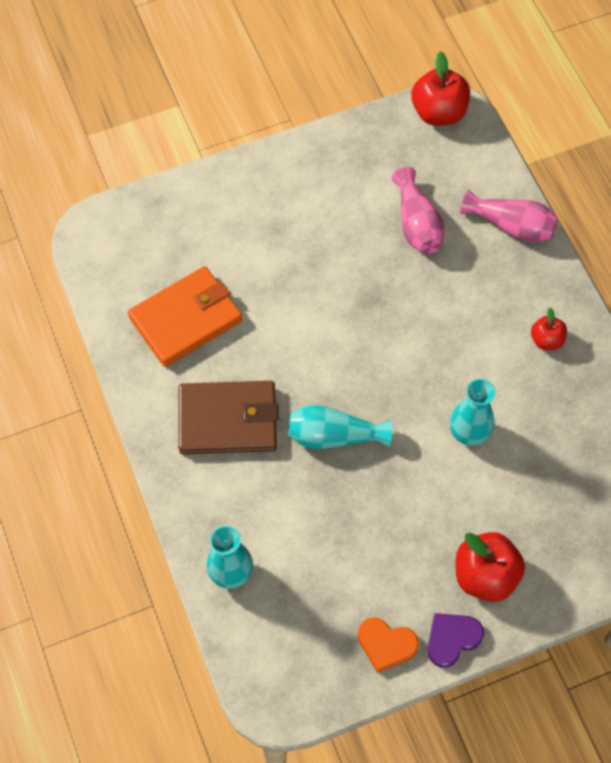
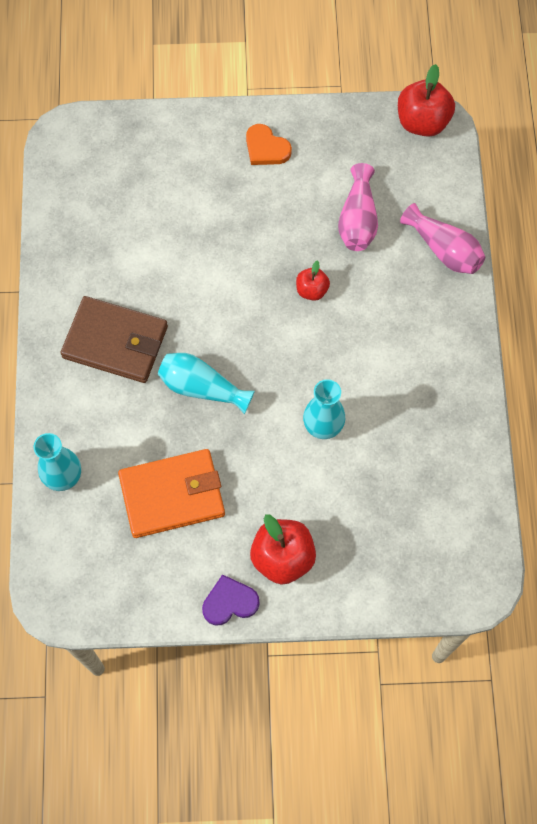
camera: 20 degrees right, 5 degrees up
(186, 319) = (116, 239): orange wallet -> orange wallet (172, 495)
(386, 644) = (170, 586): orange heart -> orange heart (266, 148)
(546, 340) = (430, 365): red apple -> red apple (312, 290)

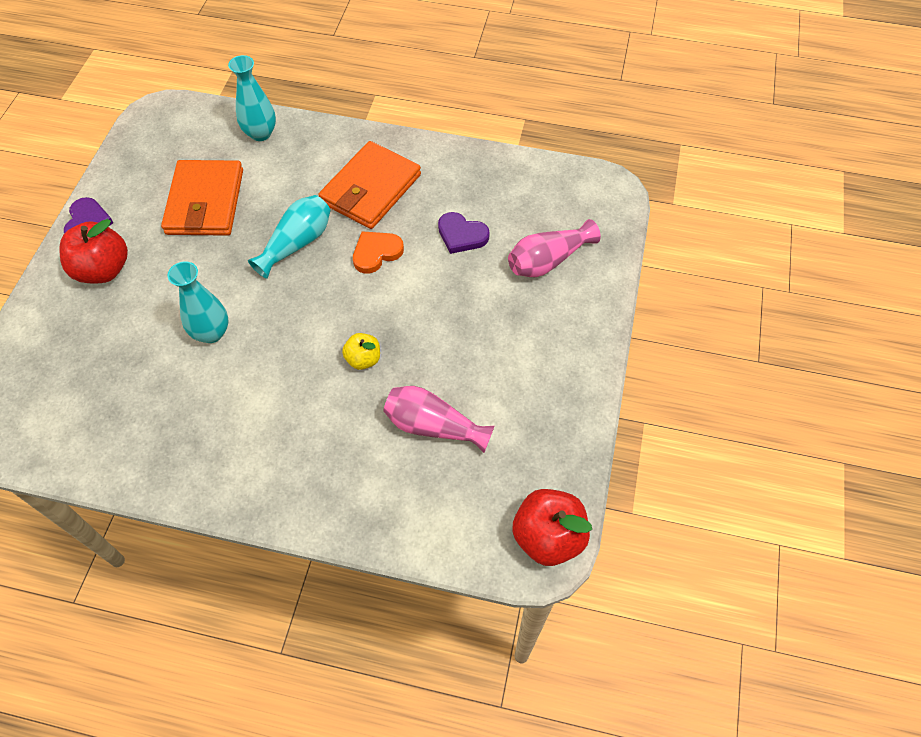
camera: 105 degrees right, 10 degrees down
(115, 342) = (370, 189): brown wallet -> orange wallet
(153, 246) = (461, 235): none -> purple heart
(266, 148) = (551, 357): orange heart -> orange heart (376, 253)
(312, 290) = (363, 359): red apple -> yellow apple
(444, 249) = (364, 509): pink vase -> pink vase (548, 260)

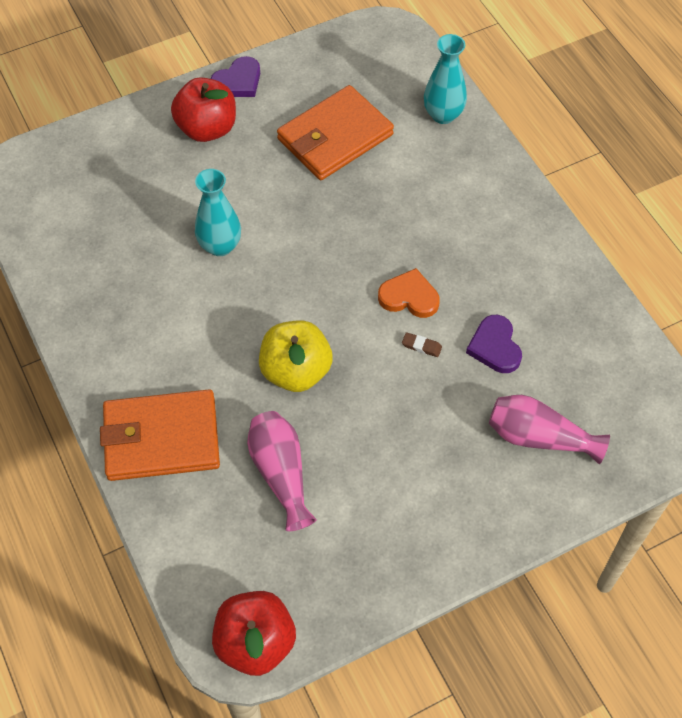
camera: 50 degrees right, 0 degrees up
(297, 244) = (359, 233): turquoise vase -> none
(363, 359) = (296, 371): yellow apple -> yellow apple, size x1.78
(370, 189) = (471, 239): orange wallet -> orange wallet (161, 438)
(420, 273) = (421, 346): none -> brown eraser

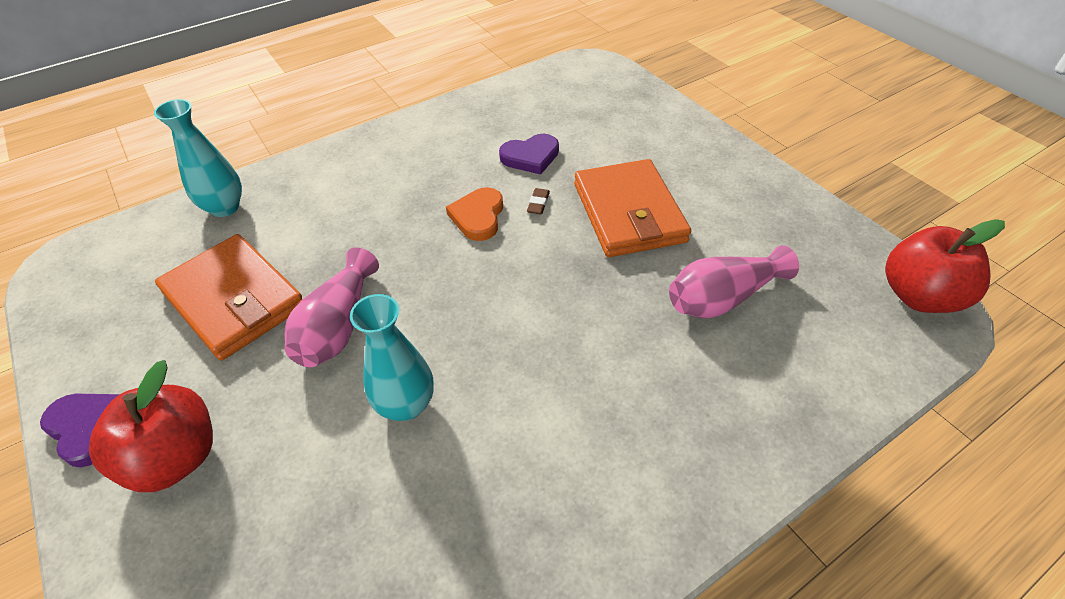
camera: 95 degrees left, 10 degrees down
(161, 438) = (722, 426): orange wallet -> orange wallet (628, 213)
(296, 371) = (589, 300): yellow apple -> none
(539, 437) = (619, 128): pink vase -> pink vase (338, 326)

